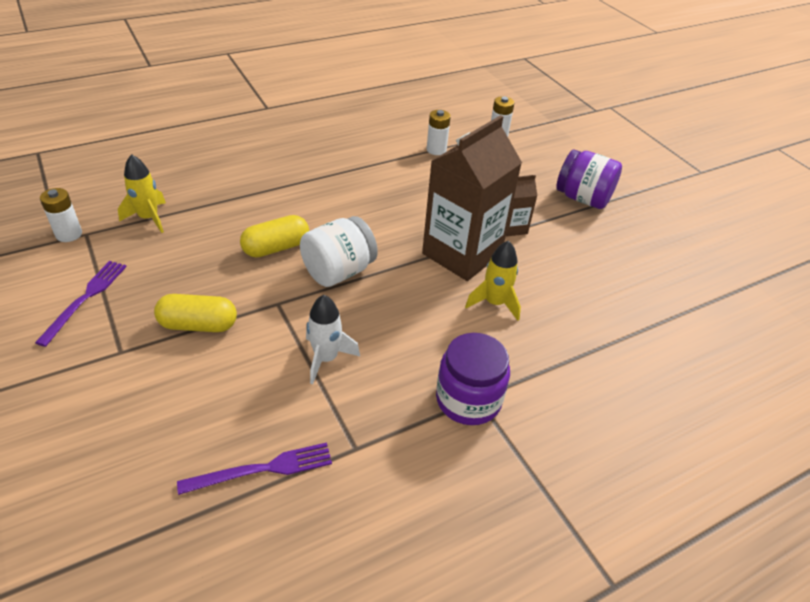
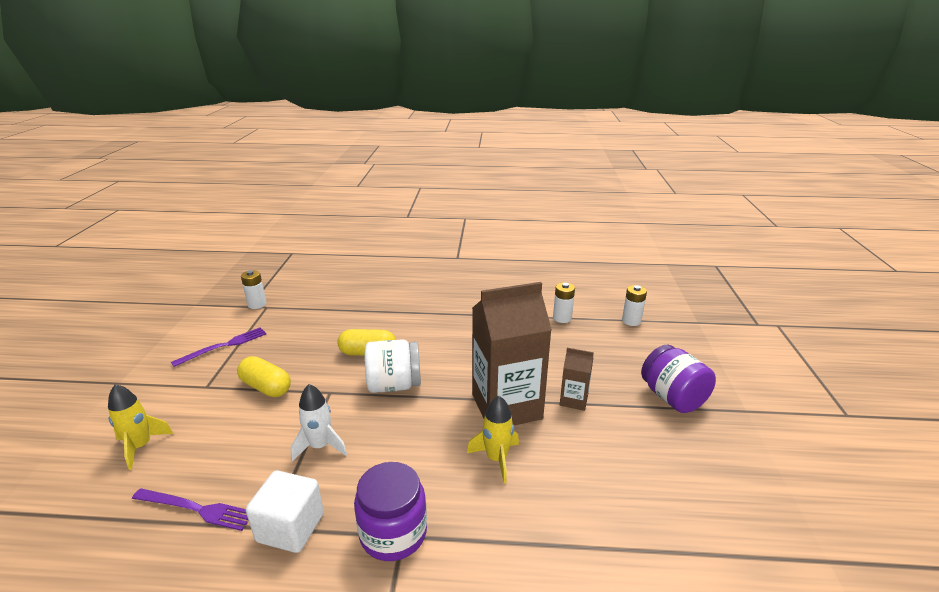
camera: 35 degrees right, 15 degrees down
(149, 218) = (310, 308): yellow rocket -> yellow rocket (141, 446)
(375, 439) = (290, 527): none -> white cube

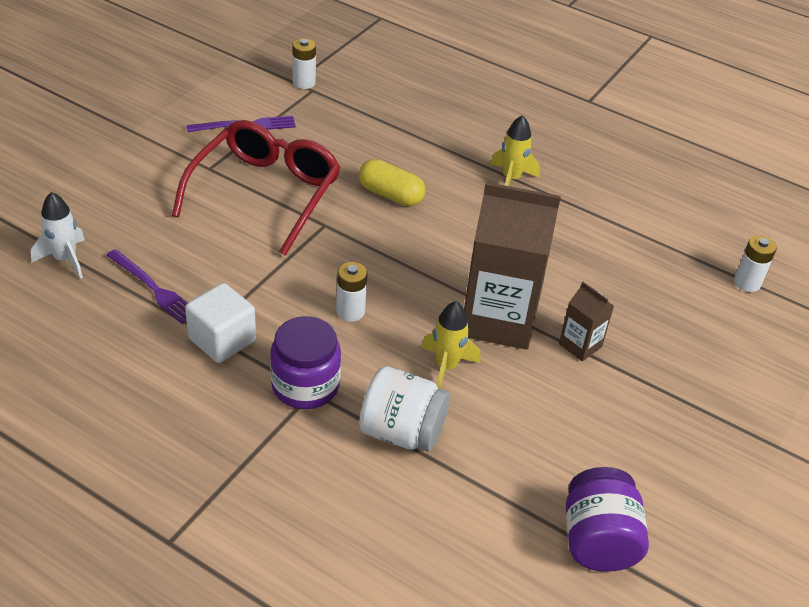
camera: 25 degrees right, 15 degrees up
(141, 446) = (129, 208): yellow rocket -> yellow rocket (511, 179)
(266, 387) = (265, 193): yellow capsule -> red glasses
(320, 446) = (285, 278): white rocket -> white rocket (65, 259)
(394, 385) = (395, 245): white jar -> white jar (402, 432)
(562, 318) = (657, 242): white battery -> white battery (350, 311)
(672, 398) = (701, 393): purple jar -> purple jar (598, 540)

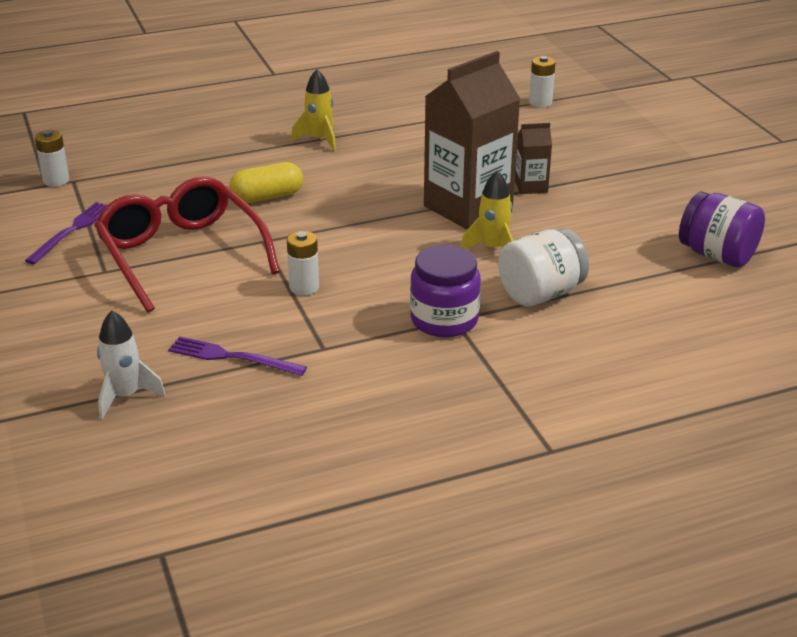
camera: 50 degrees left, 10 degrees down
(153, 288) = (232, 357): purple fork -> purple fork turned 150 degrees counterclockwise
(222, 340) = (344, 342): white cube -> none
(350, 311) = (383, 267): white battery -> white battery (304, 287)

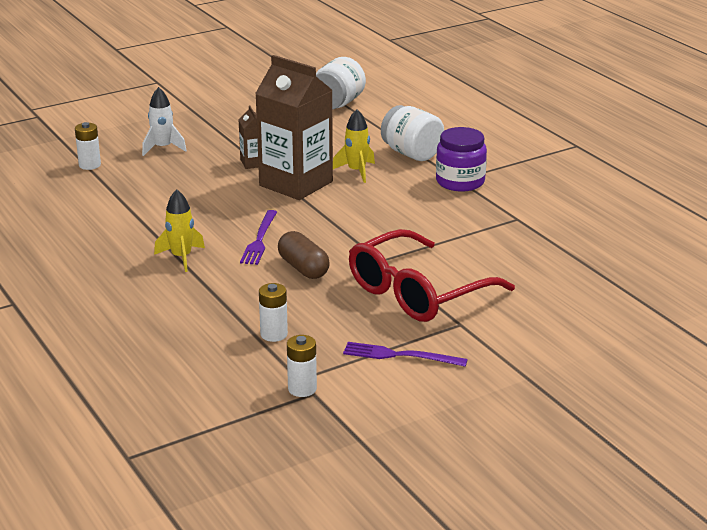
camera: 100 degrees left, 5 degrees down
(125, 396) = (617, 281): white rocket -> white rocket (163, 148)
(232, 357) = (548, 249): purple fork -> purple fork (259, 240)
(267, 197) = (303, 268): yellow capsule -> brown capsule
(304, 287) = (443, 234): white battery -> white battery (274, 334)
(717, 255) = (337, 104): purple jar -> white jar

